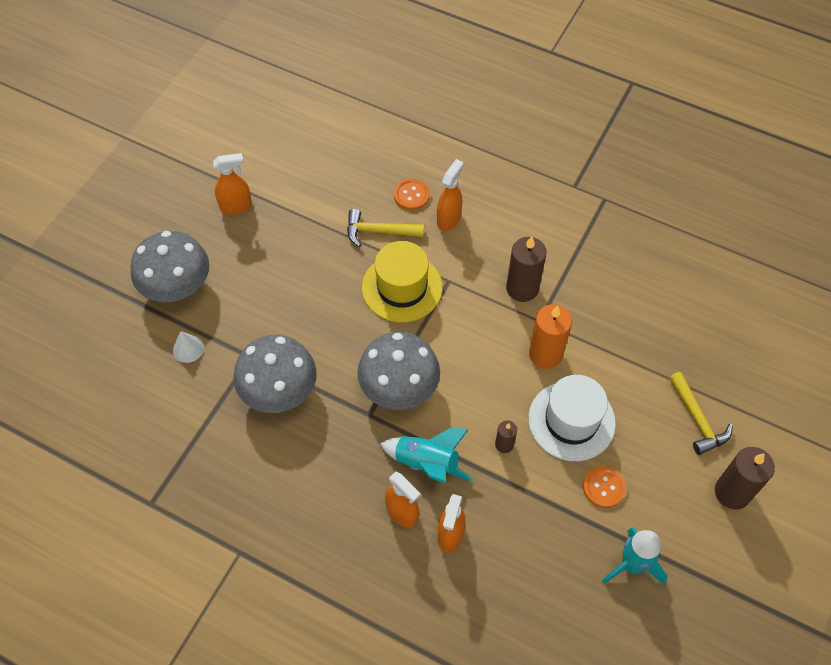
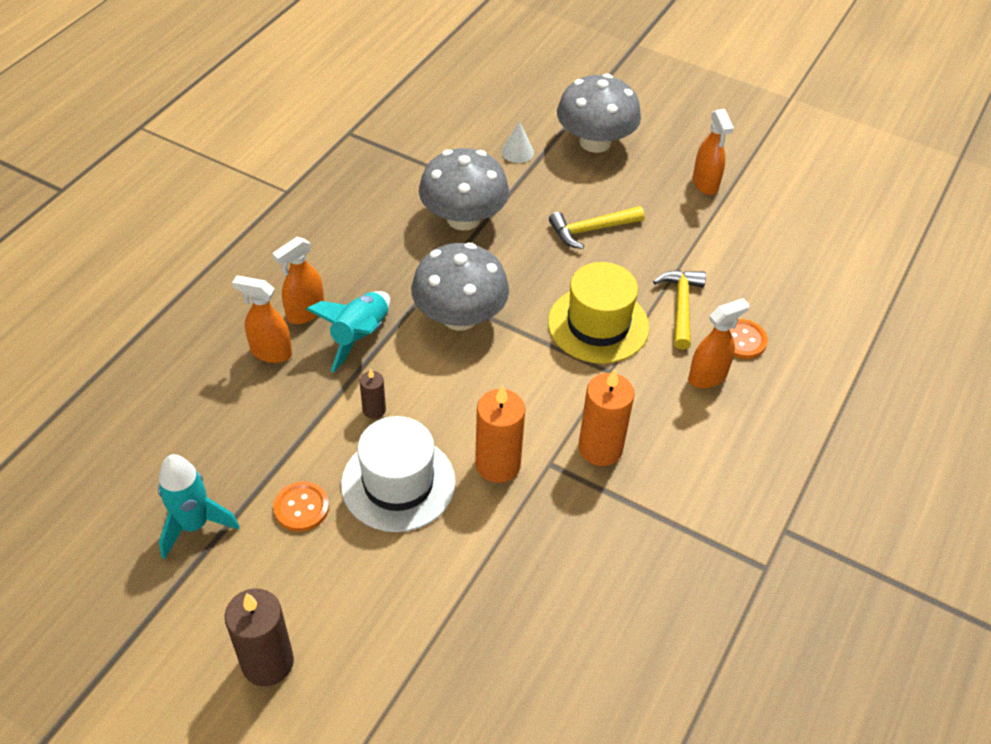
camera: 90 degrees right, 10 degrees down
(449, 219) = (707, 377): orange spray bottle -> orange spray bottle turned 60 degrees counterclockwise
(522, 288) = (600, 448): brown candle -> orange candle
(697, 419) = (383, 636): yellow hammer -> yellow hammer (591, 230)

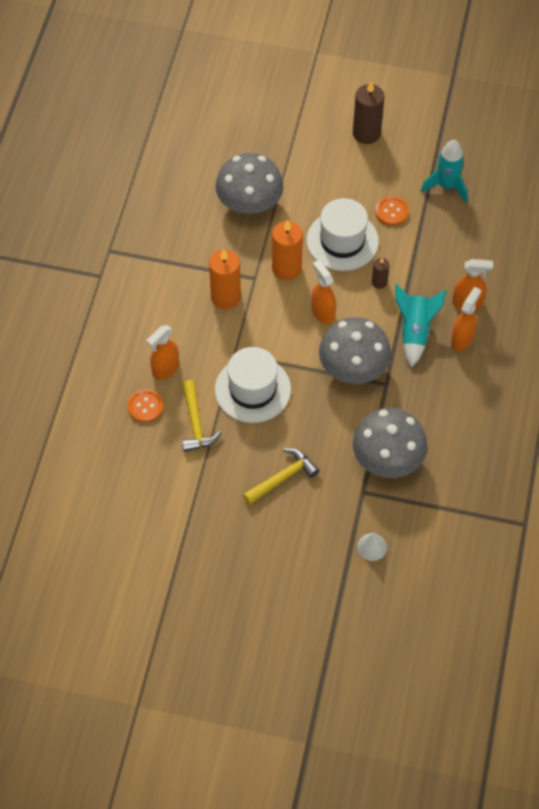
camera: 165 degrees right, 10 degrees up
(595, 142) = (308, 581): grey mushroom -> grey mushroom (249, 203)
(598, 325) = (252, 389): yellow hat -> white hat
(705, 184) = (200, 559): orange spray bottle -> orange spray bottle (322, 312)

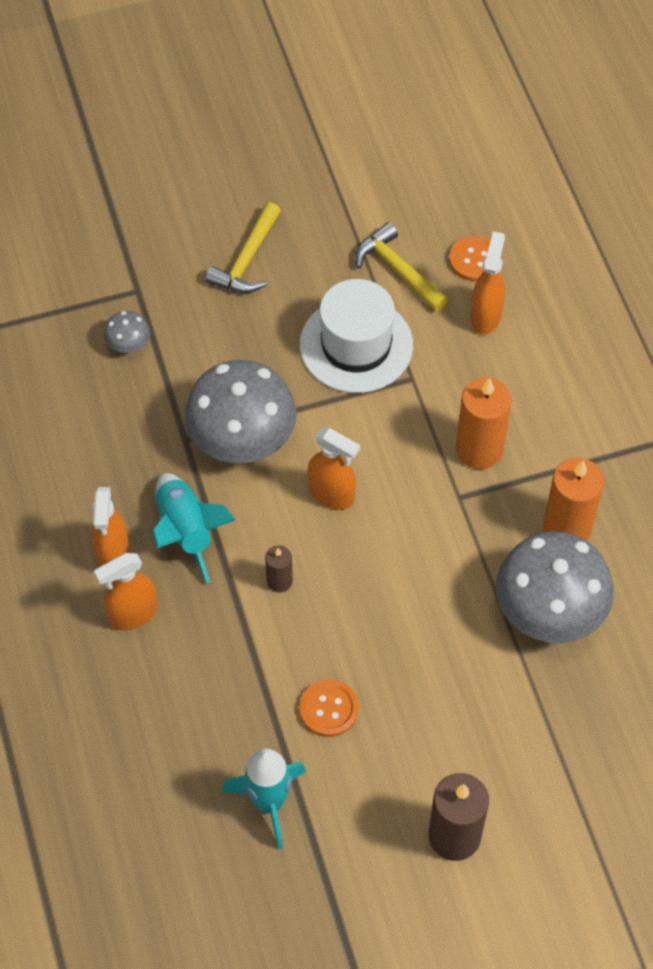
camera: 150 degrees right, 0 degrees up
(286, 268) = (424, 534): orange candle -> orange candle (567, 528)
(342, 241) = (373, 619): white hat -> none
(372, 547) = (90, 234): white cone -> none
(387, 458) = (128, 344): grey mushroom -> grey mushroom, size x0.43

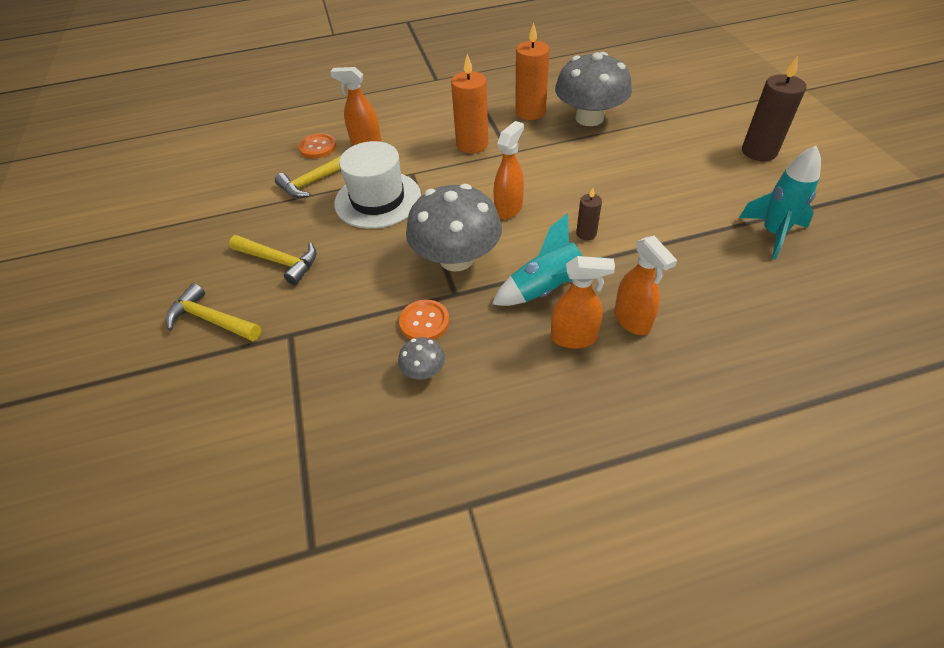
camera: 85 degrees left, 10 degrees down
(128, 344) = (348, 338): grey mushroom -> grey mushroom (423, 370)
(162, 217) = (211, 319): none -> yellow hammer
(329, 709) = (687, 206): orange button -> orange button (424, 322)

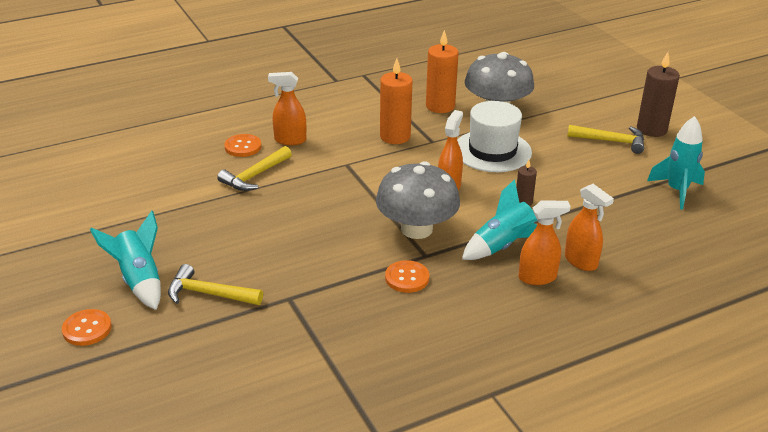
camera: 15 degrees left, 15 degrees down
(76, 350) = (87, 329): none -> orange button
(153, 295) = (139, 280): none -> turquoise rocket
(279, 261) = (251, 244): yellow hammer -> yellow hammer (611, 141)
(378, 199) = (323, 188): white hat -> white hat (492, 151)
(423, 370) = (420, 312): grey mushroom -> none

